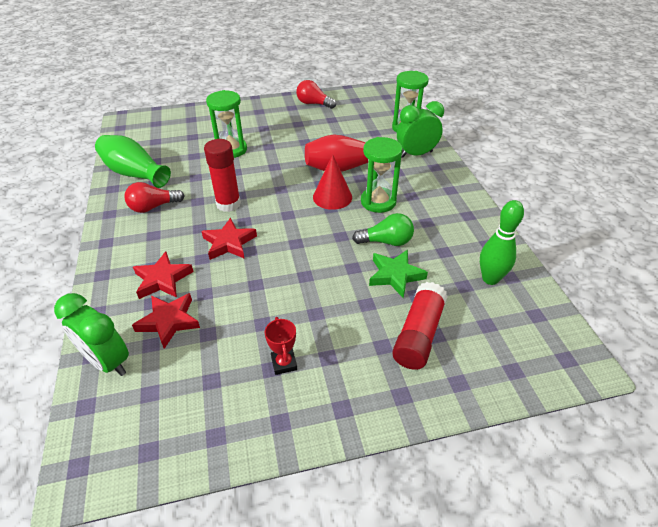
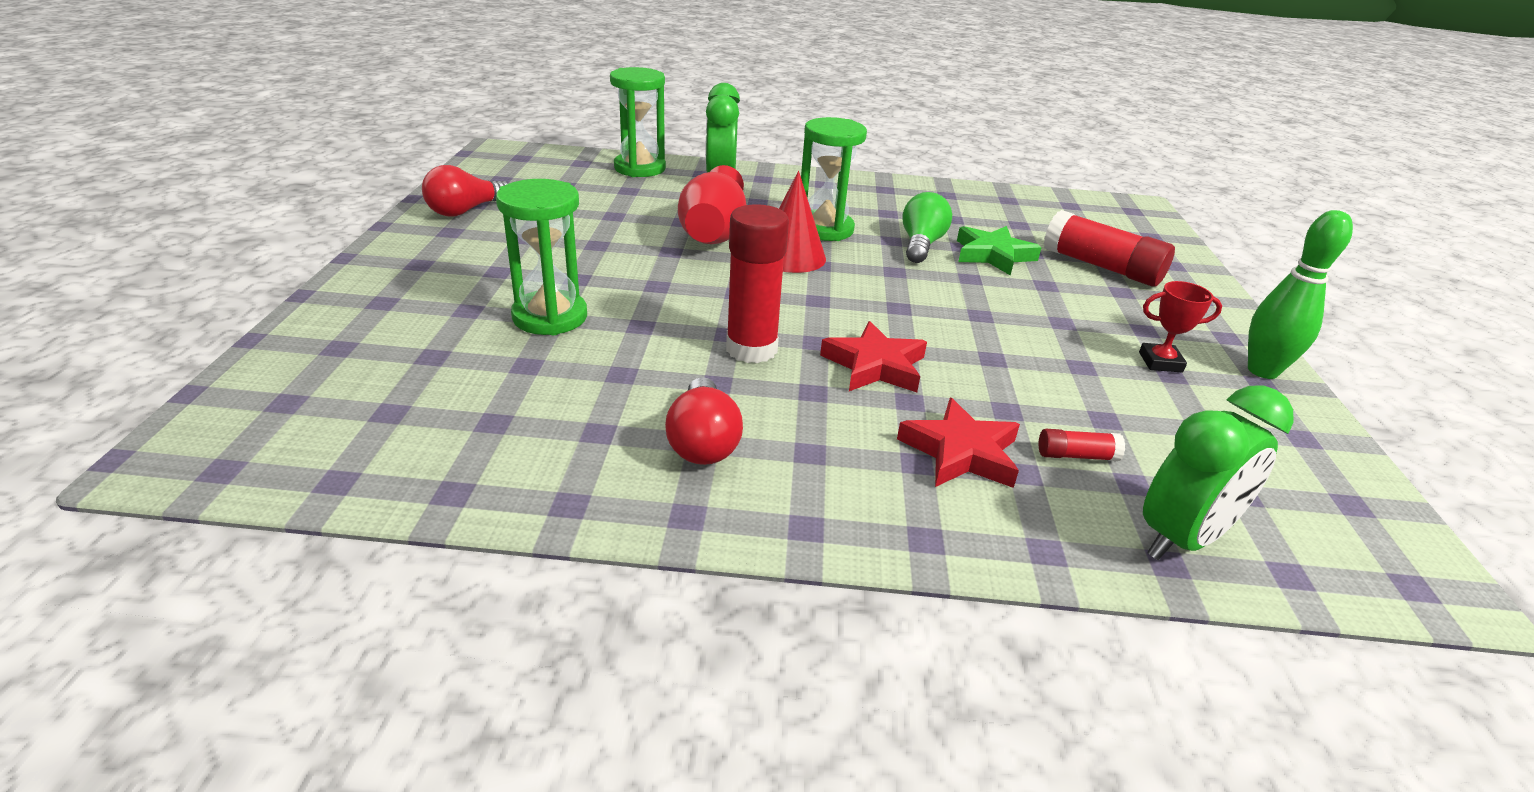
camera: 75 degrees left, 10 degrees down
(135, 173) = (527, 459): green vase -> none
(169, 321) = (1076, 456): red star -> red glue stick
(490, 279) = (1010, 209): green bowling pin -> green bowling pin (1262, 371)

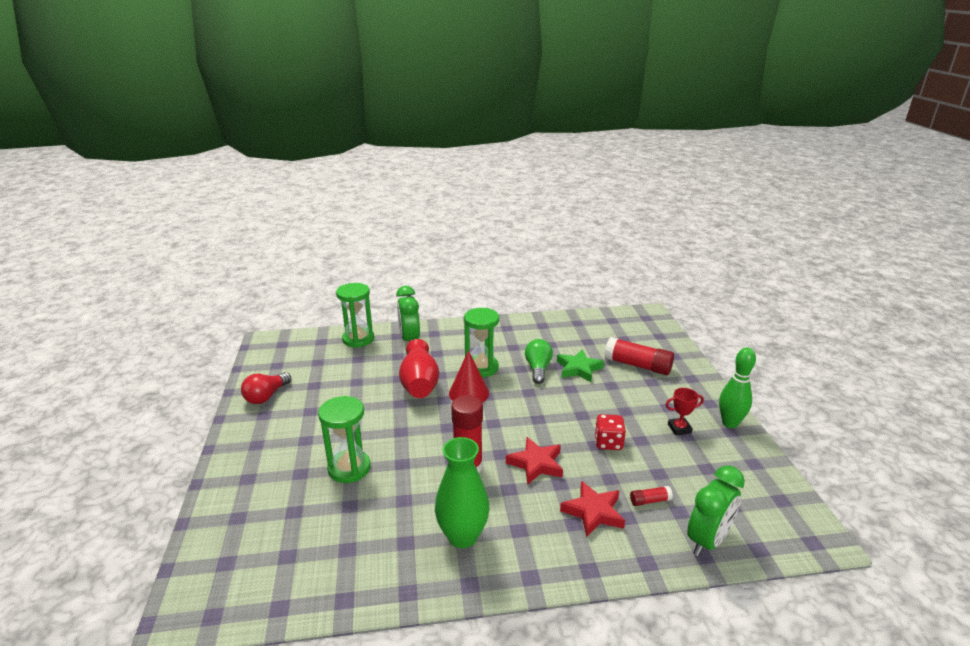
camera: 10 degrees left, 5 degrees down
(703, 442) = (462, 536): red light bulb -> green vase
(1018, 359) = (608, 443): none -> red dice

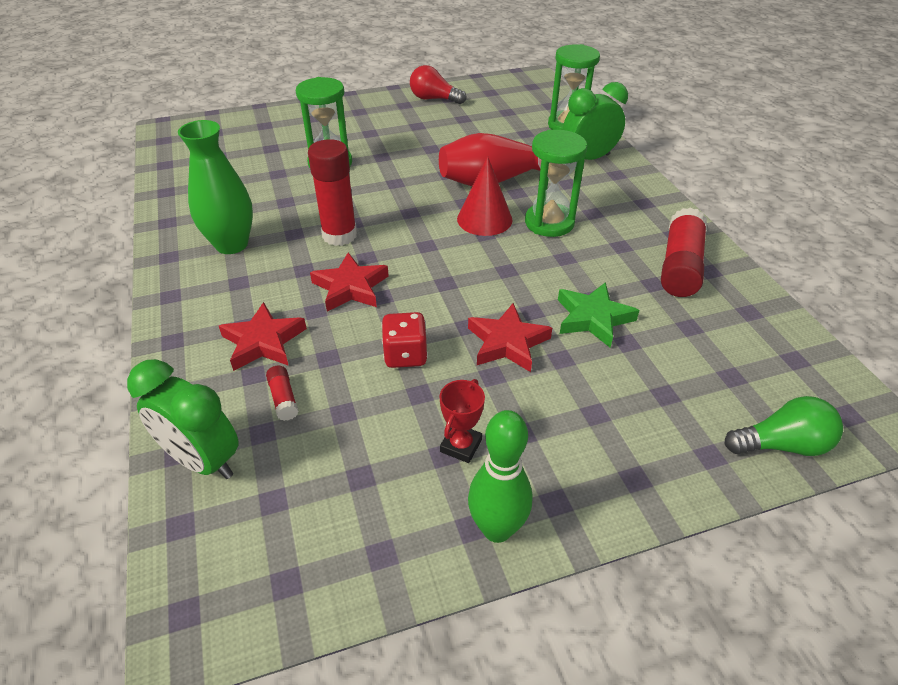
camera: 80 degrees right, 15 degrees up
(538, 369) = (571, 274): green light bulb -> green light bulb (781, 445)
(598, 401) = (507, 342): none -> red star
(637, 365) = (642, 394): red glue stick -> red glue stick (680, 266)
(679, 428) = (461, 446): red trophy -> red trophy turned 45 degrees clockwise

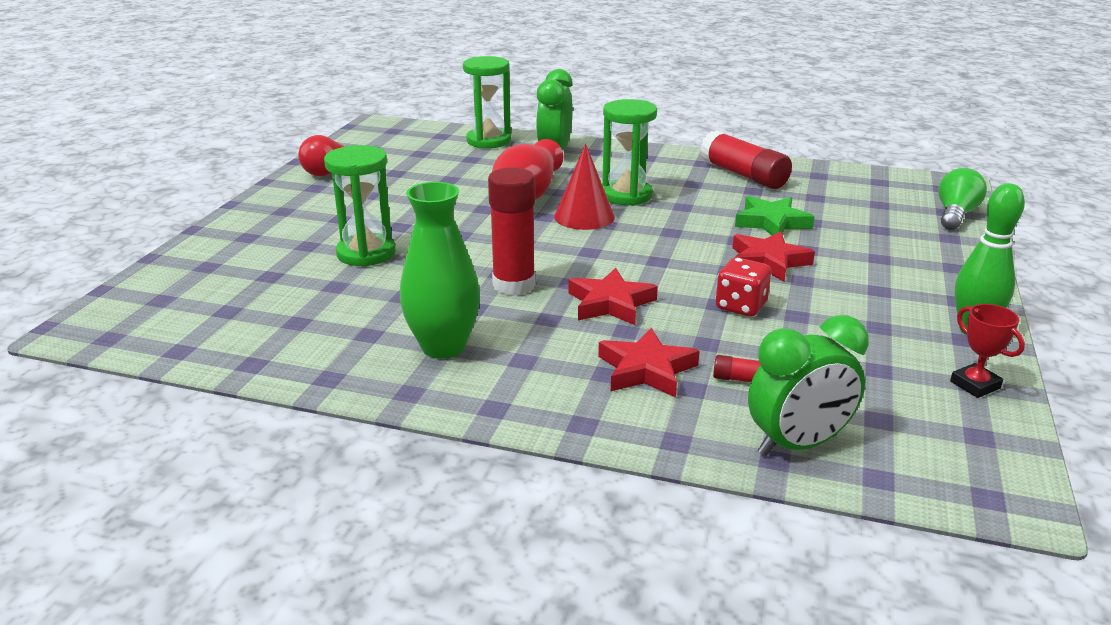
camera: 55 degrees left, 15 degrees down
(461, 446) = (875, 317): red trophy -> red trophy (975, 385)

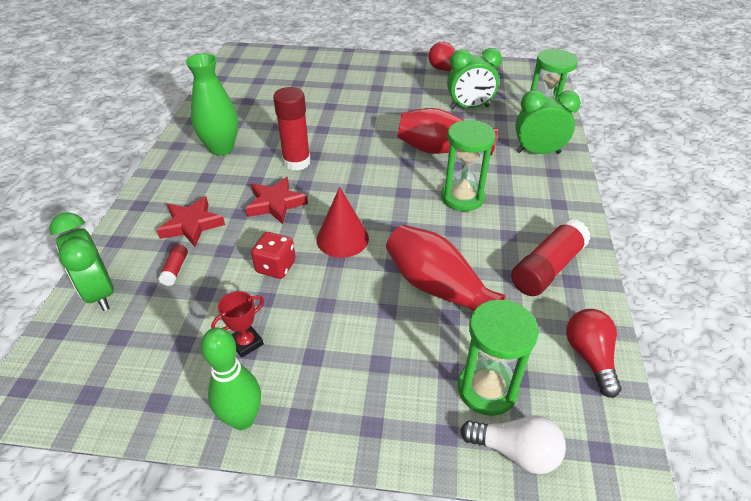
camera: 80 degrees right, 15 degrees up
(366, 253) = (330, 104): green hourglass -> green hourglass (487, 389)
(439, 171) = (469, 107): none -> green clock
(584, 216) = (412, 180): red cone -> red cone (342, 238)
(768, 261) = (355, 283): red star -> none
(772, 222) = (437, 287): green star -> red vase
(850, 177) = (590, 357): none -> red light bulb
(955, 215) = (516, 451): green light bulb -> white light bulb
(975, 385) = (154, 404): red trophy -> red trophy (246, 343)

